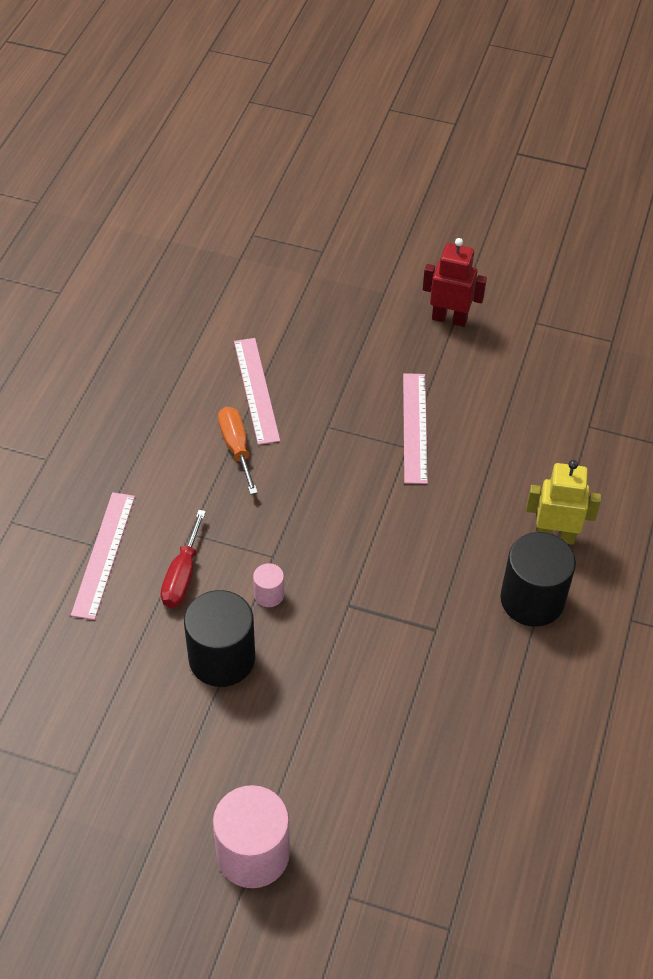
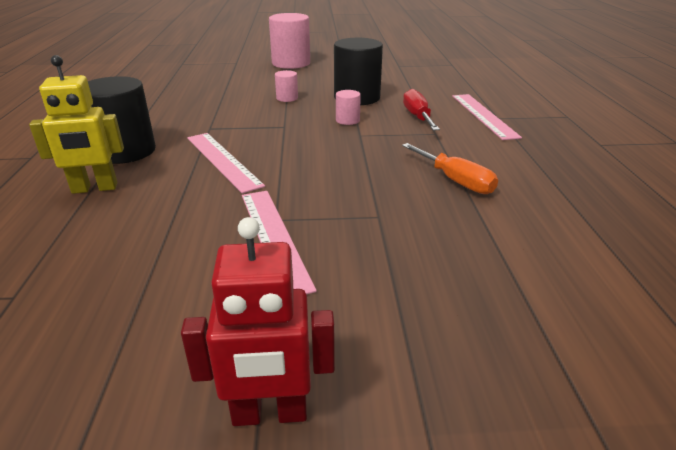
camera: 160 degrees right, 20 degrees down
(256, 390) = (488, 227): pink ruler -> pink ruler (222, 160)
(316, 690) = (287, 98): none -> pink cylinder

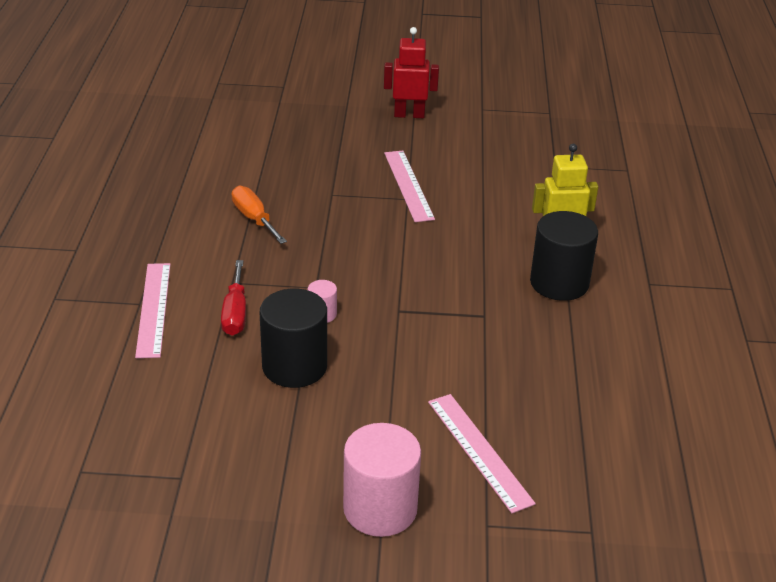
camera: 175 degrees left, 5 degrees up
(222, 160) = (458, 261): pink ruler -> pink ruler (479, 451)
(287, 98) = (392, 375): pink cylinder -> none

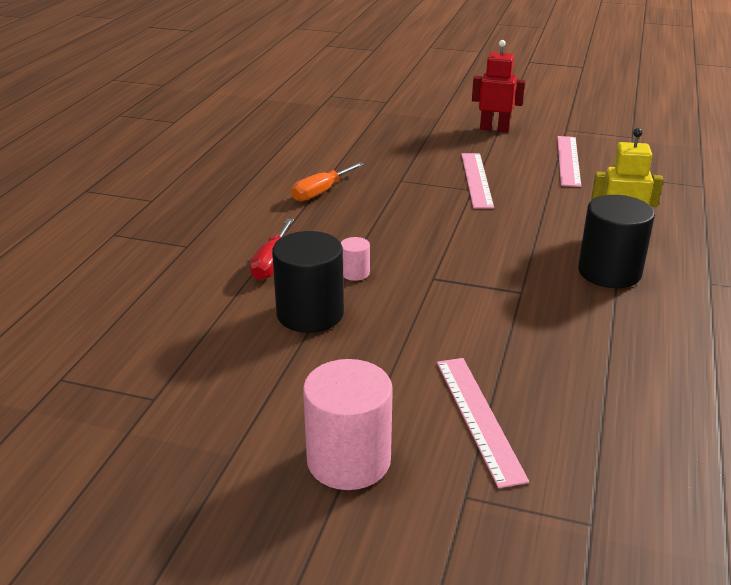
camera: 15 degrees right, 5 degrees down
(153, 309) = (197, 251): pink ruler -> pink ruler (568, 160)
(254, 219) = (321, 192): orange screwdriver -> orange screwdriver turned 120 degrees counterclockwise

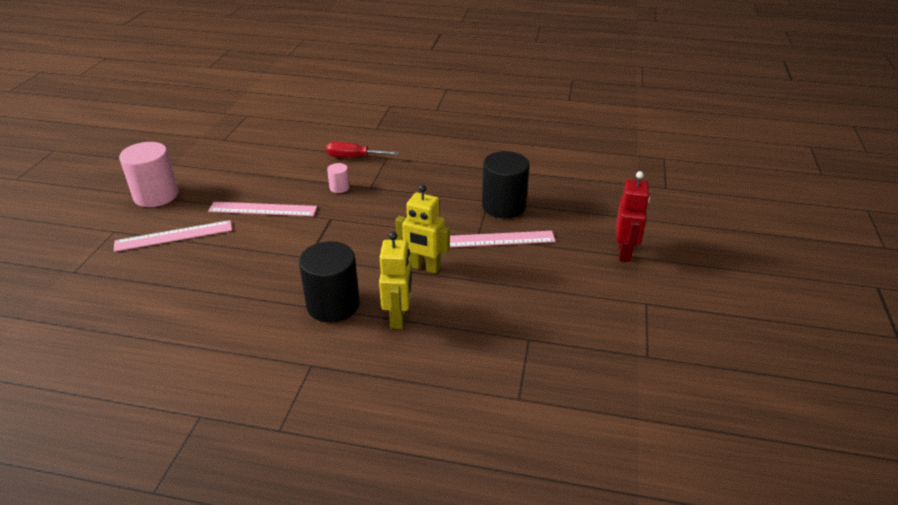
camera: 85 degrees right, 5 degrees up
(310, 314) = (292, 175): black cylinder -> black cylinder (503, 206)
(321, 192) = (459, 167): orange screwdriver -> none
(531, 219) = (424, 267): none -> yellow robot
(568, 160) = (559, 298): pink ruler -> pink ruler (263, 209)

